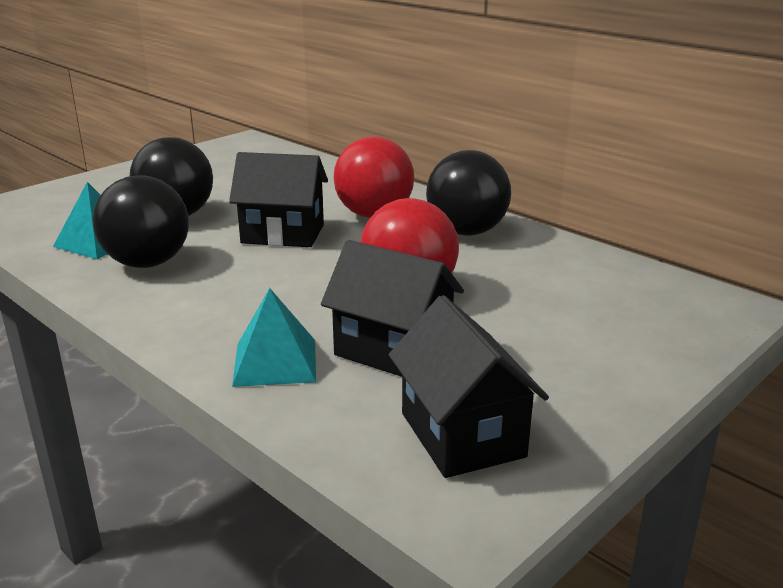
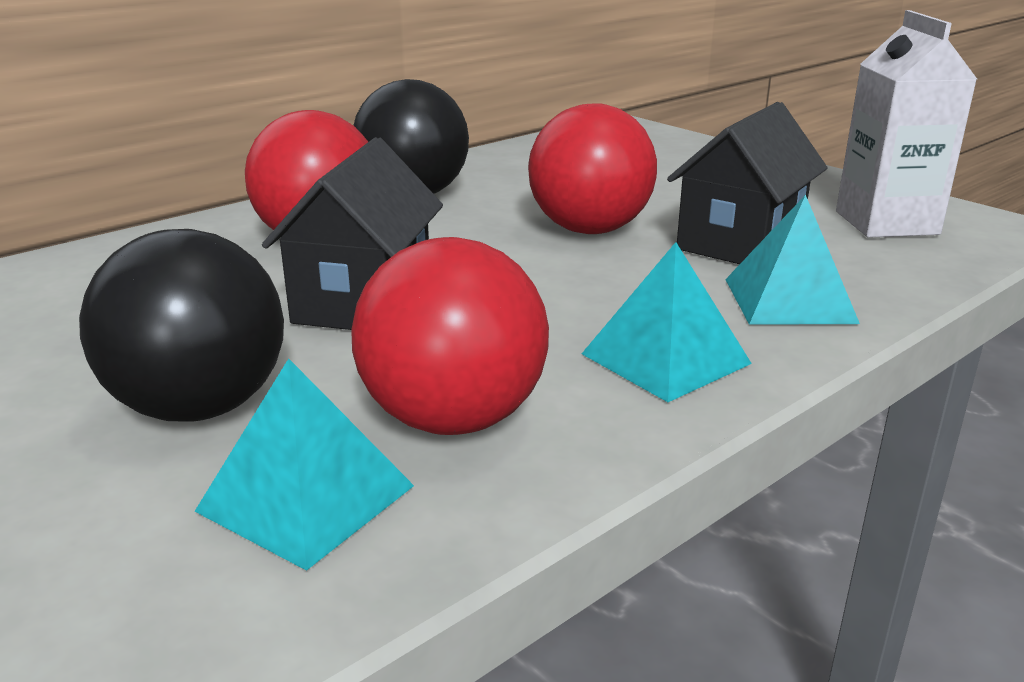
camera: 85 degrees left, 0 degrees up
(147, 263) = (453, 419): black ball -> red ball
(196, 314) = (665, 358): none -> turquoise pyramid
(462, 435) = (886, 223): black house -> white carton

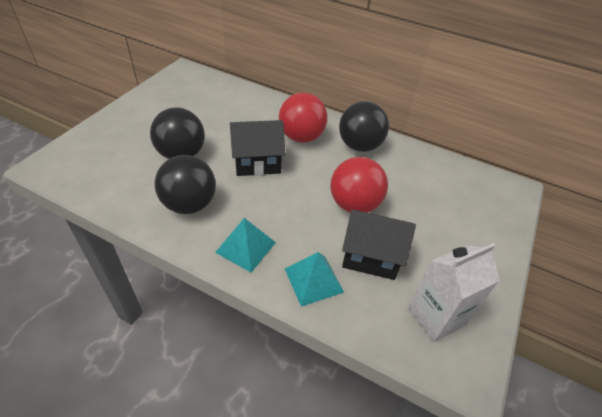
camera: 65 degrees right, 20 degrees up
(306, 498) = (144, 188): turquoise pyramid -> none
(453, 419) = (189, 204): red ball -> black ball

